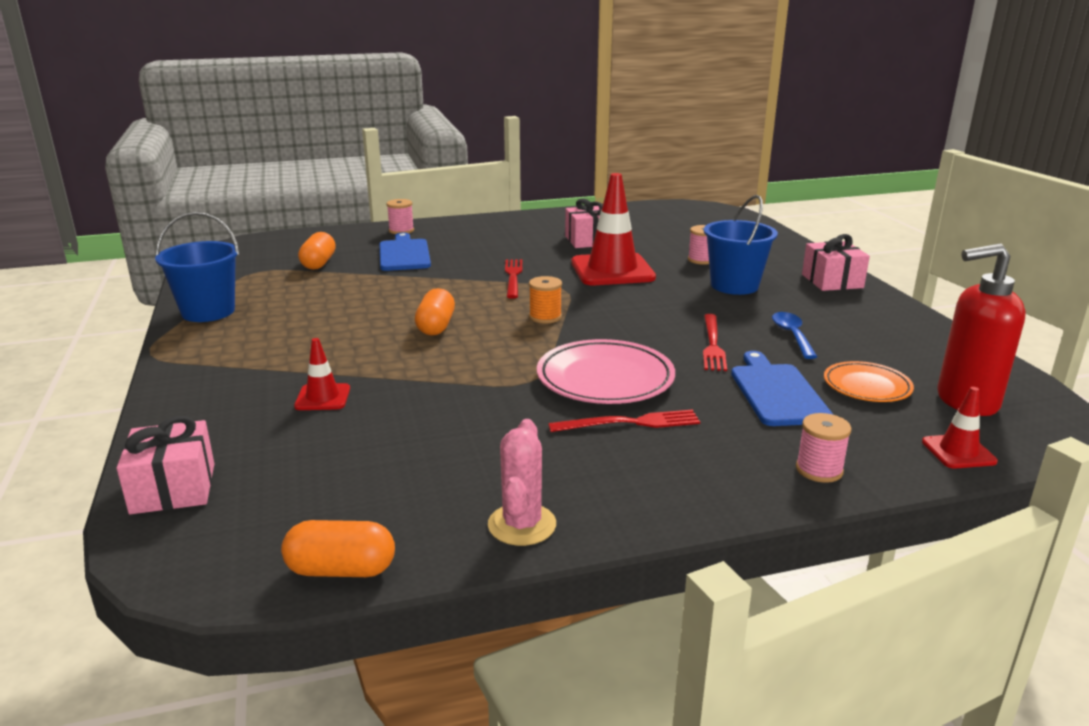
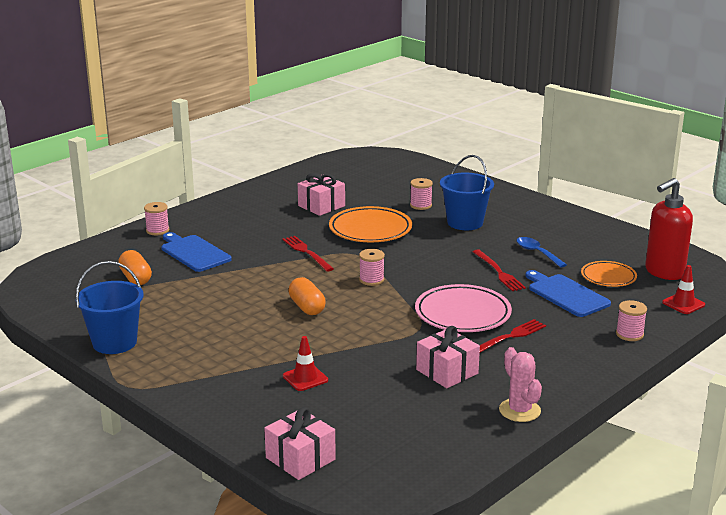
camera: 30 degrees left, 0 degrees up
(341, 570) = (459, 462): orange capsule -> none
(545, 317) = (371, 280): orange spool -> pink spool
(612, 270) = (370, 229): red traffic cone -> orange plate
(832, 281) = (521, 204): pink gift -> pink gift (447, 371)

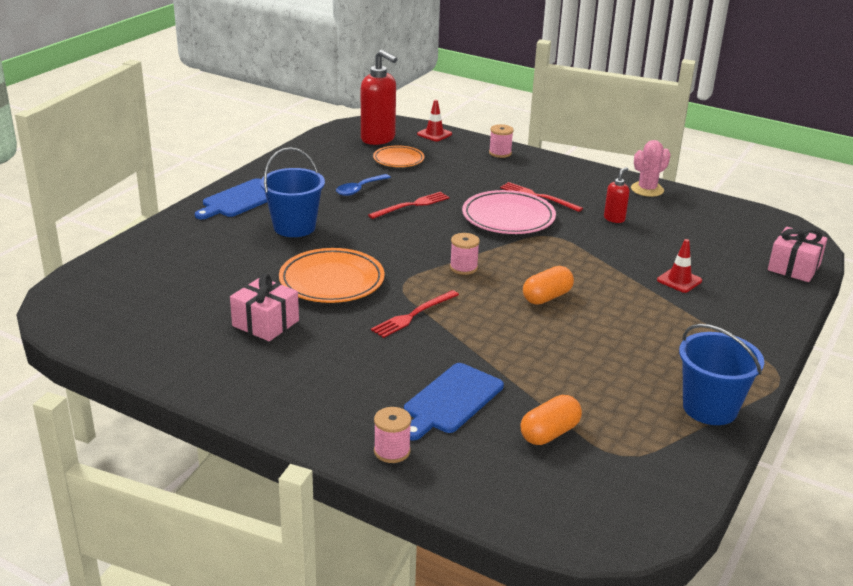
camera: 105 degrees left, 5 degrees up
(420, 205) = (249, 256): pink spool -> none
(447, 371) = (614, 219): pink gift -> red soap dispenser
(566, 294) = (443, 176): blue cutting board -> blue cutting board (241, 199)

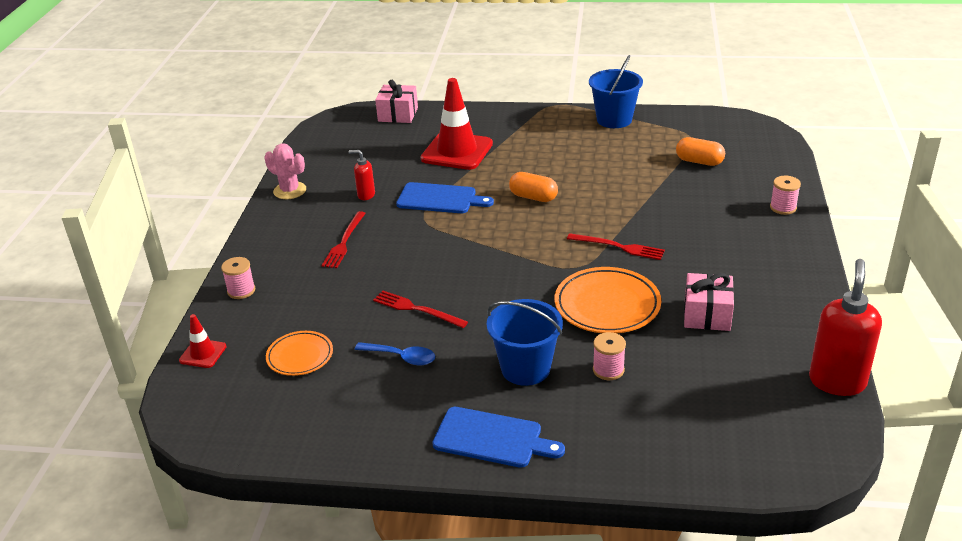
camera: 110 degrees left, 5 degrees up
(378, 139) = (241, 394): red soap dispenser -> red soap dispenser (837, 381)
(451, 400) = (707, 202): blue cutting board -> blue cutting board (440, 199)
(463, 268) = (520, 245): pink spool -> pink spool (608, 370)
(508, 217) = (403, 247): pink plate -> none
(679, 280) = (457, 151): red traffic cone -> red traffic cone, size x2.08

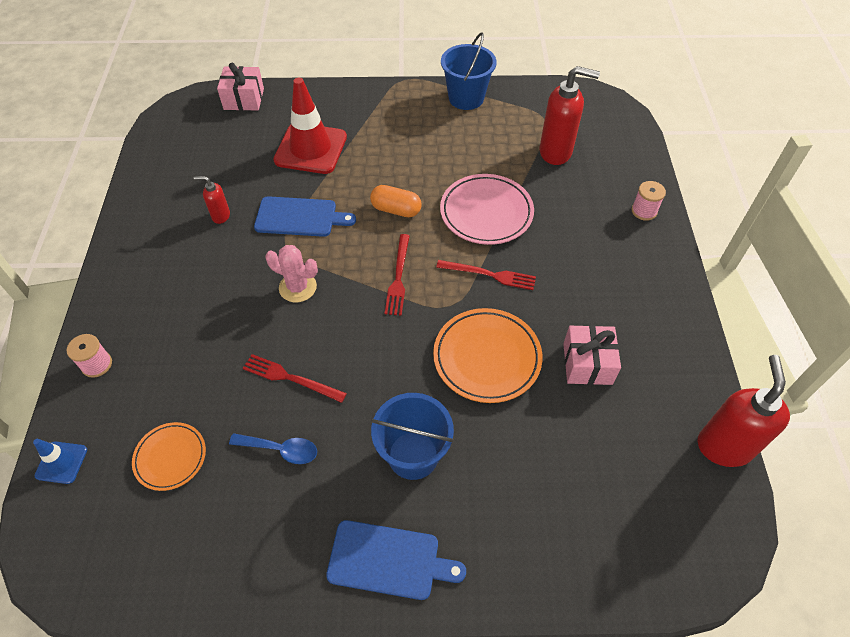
camera: 10 degrees left, 20 degrees up
(203, 353) = (61, 462): red traffic cone -> blue traffic cone
(290, 191) = (137, 213): pink cactus -> pink cactus (297, 287)
(344, 242) = (203, 285): red fork -> red fork (398, 277)
(608, 370) = (498, 450): pink spool -> none
(622, 203) = (486, 213): none -> pink plate
(699, 161) = (556, 152): orange capsule -> red soap dispenser

